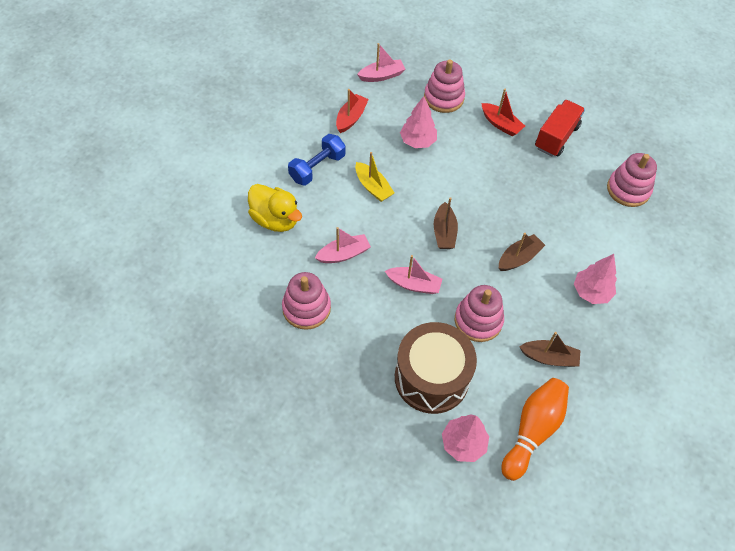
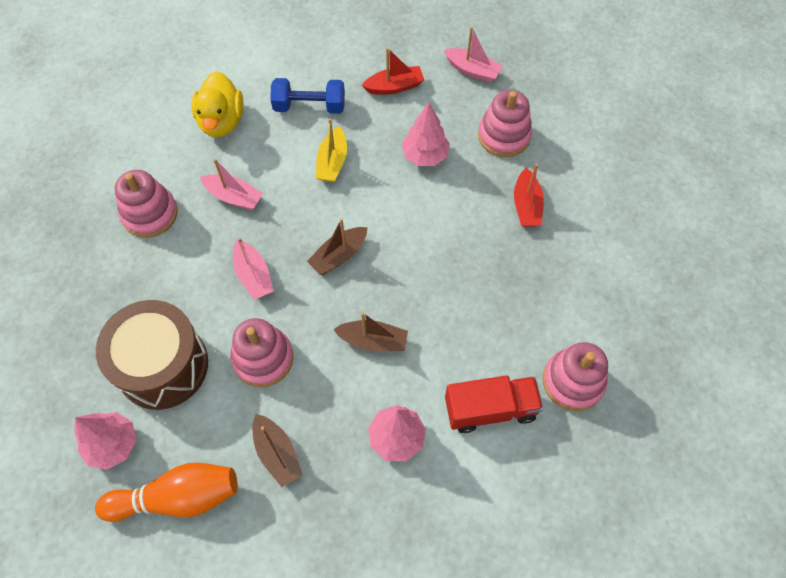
camera: 50 degrees right, 5 degrees up
(556, 137) = (567, 265): red truck -> red truck (490, 409)

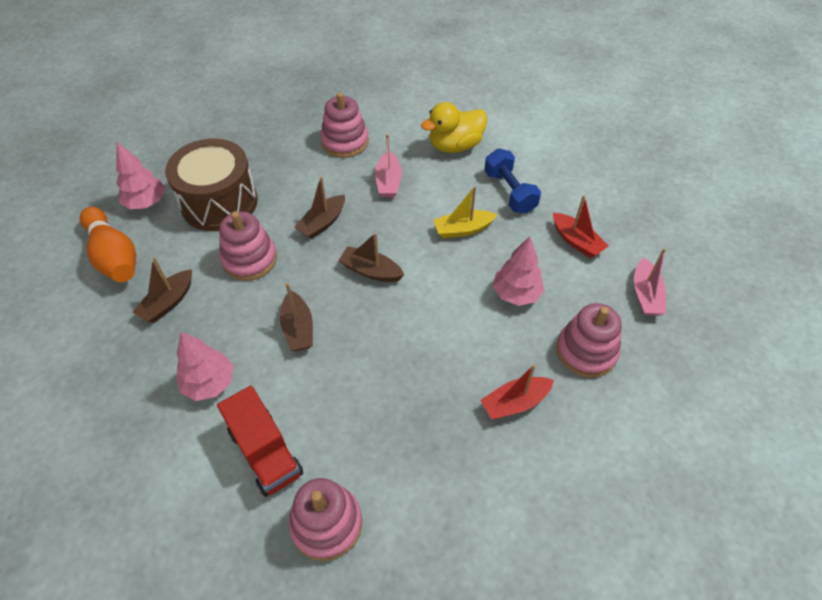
camera: 65 degrees right, 10 degrees down
(253, 275) = (322, 223): pink boat -> brown boat

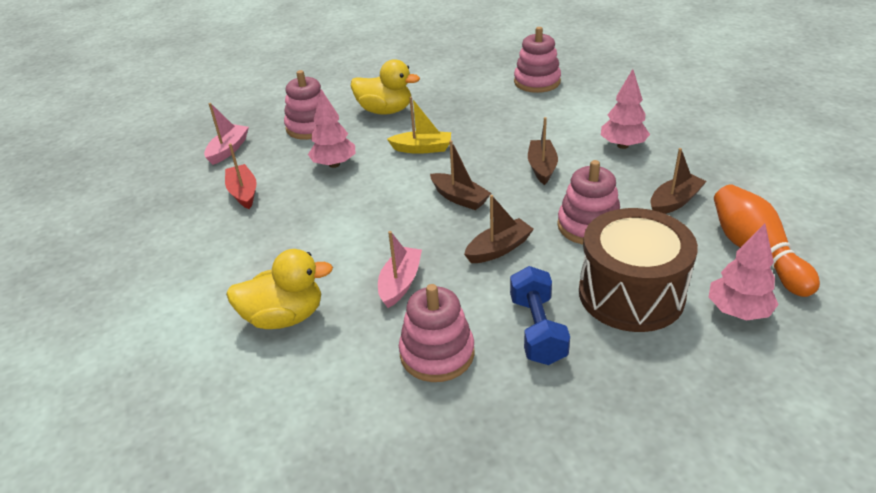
camera: 160 degrees left, 15 degrees down
(265, 452) = (575, 110): red truck -> none
(463, 229) = (345, 219): yellow boat -> yellow boat (422, 149)
(509, 192) = (266, 247): blue dumbbell -> blue dumbbell (537, 330)
(515, 403) = (385, 111): red boat -> yellow duck

